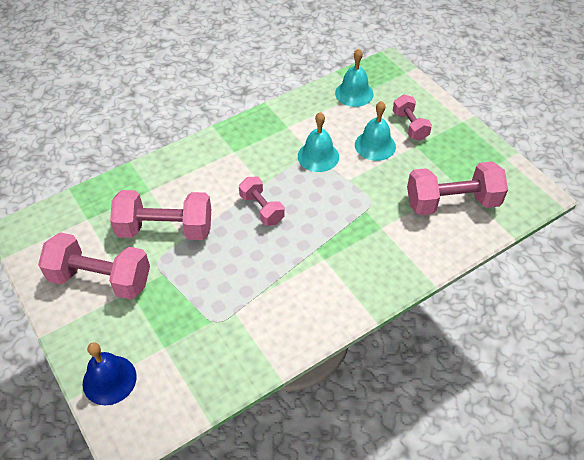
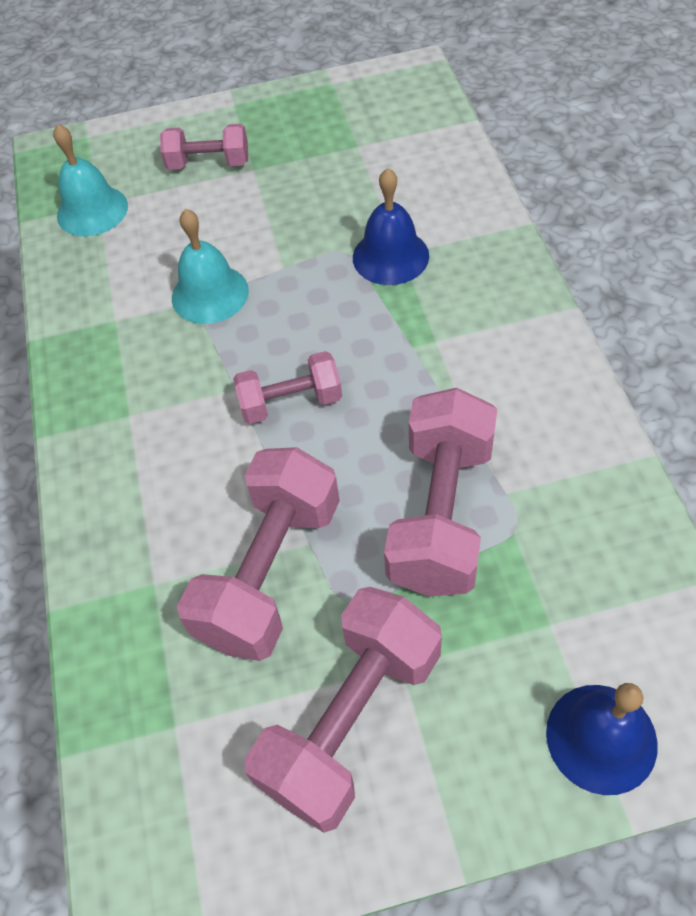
camera: 65 degrees left, 5 degrees up
(375, 145) = (226, 215): turquoise bell -> none
(377, 223) = (390, 256): none -> blue bell
(452, 203) = (387, 161): pink dumbbell -> pink dumbbell (441, 514)

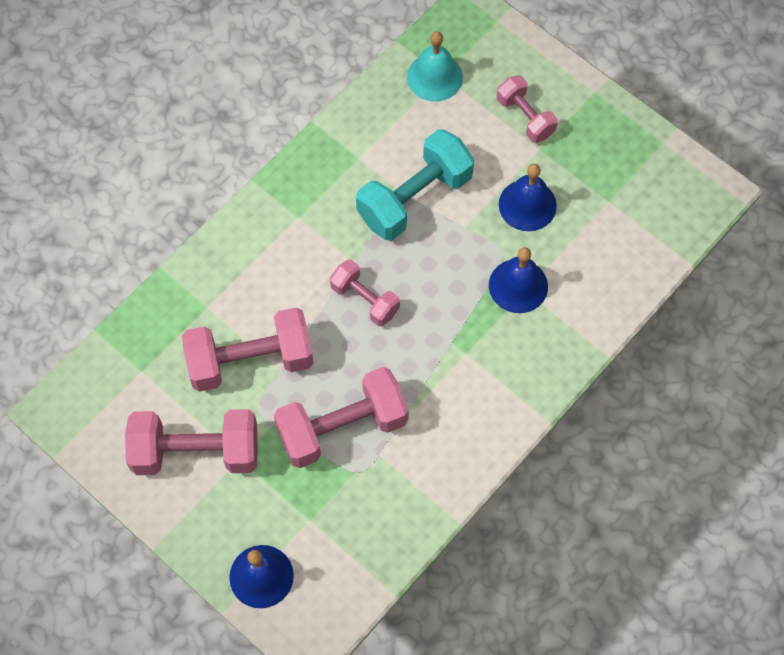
camera: 50 degrees right, 10 degrees up
(210, 294) = (414, 198): turquoise bell -> turquoise dumbbell
(305, 206) = (527, 205): none -> blue bell

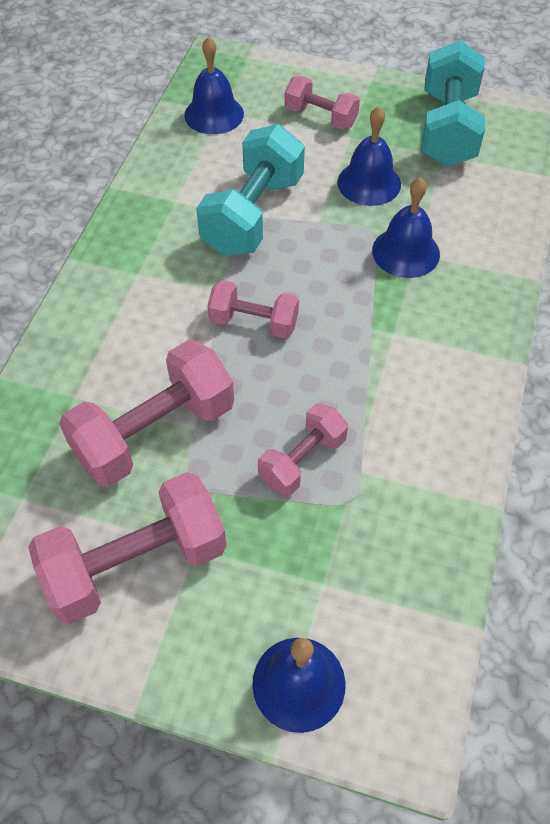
camera: 25 degrees left, 10 degrees down
(342, 427) = (302, 460): pink dumbbell -> pink dumbbell, size x0.58
(434, 77) = (214, 114): turquoise bell -> blue bell
(629, 175) = (447, 129): none -> turquoise dumbbell

